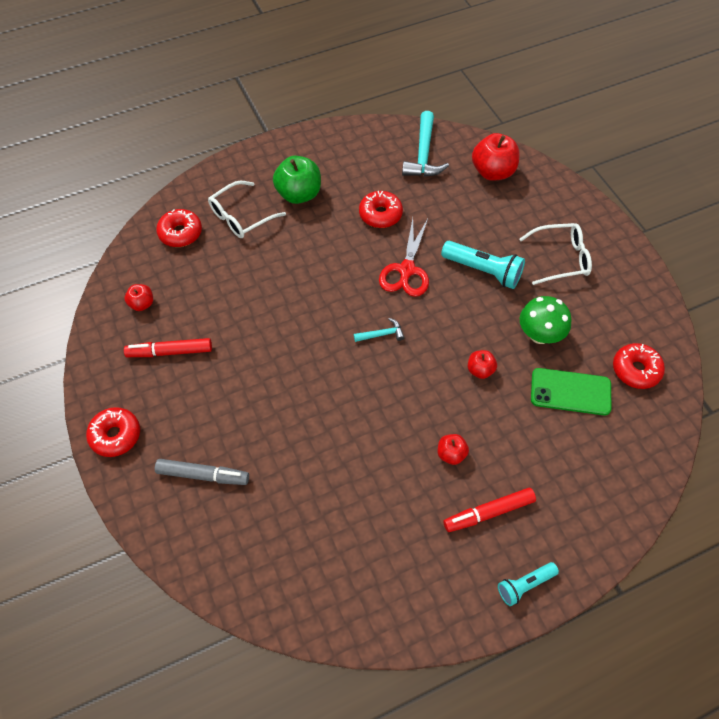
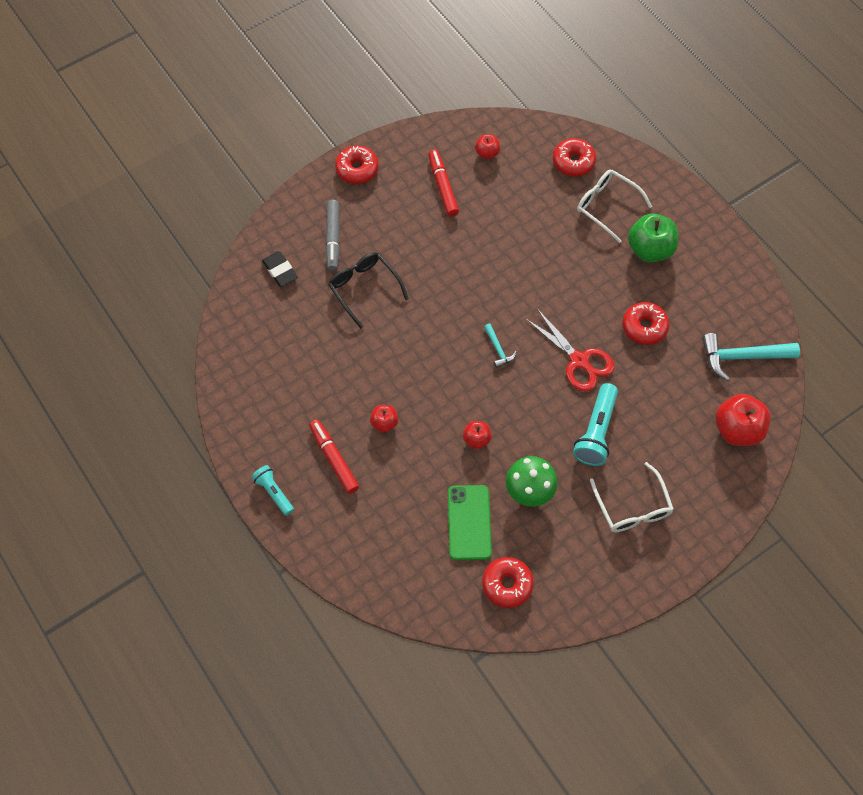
camera: 80 degrees right, 5 degrees up
(231, 542) = (280, 271): none -> black eraser
(280, 450) = (364, 289): none -> black glasses
(406, 270) = (579, 361): red scissors -> red scissors turned 135 degrees counterclockwise

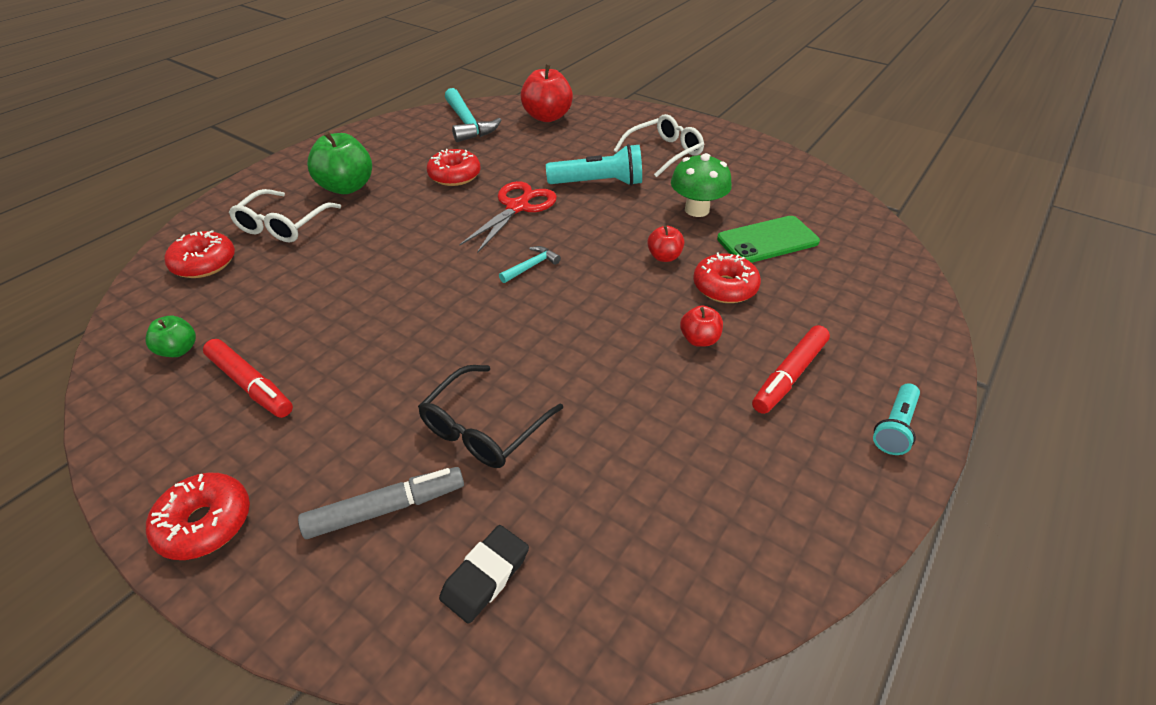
camera: 110 degrees left, 20 degrees down
(443, 186) = (250, 385): red marker -> red marker turned 105 degrees counterclockwise
(487, 153) = (179, 350): red apple -> green apple
(507, 584) = (807, 204): red donut -> red donut (724, 287)

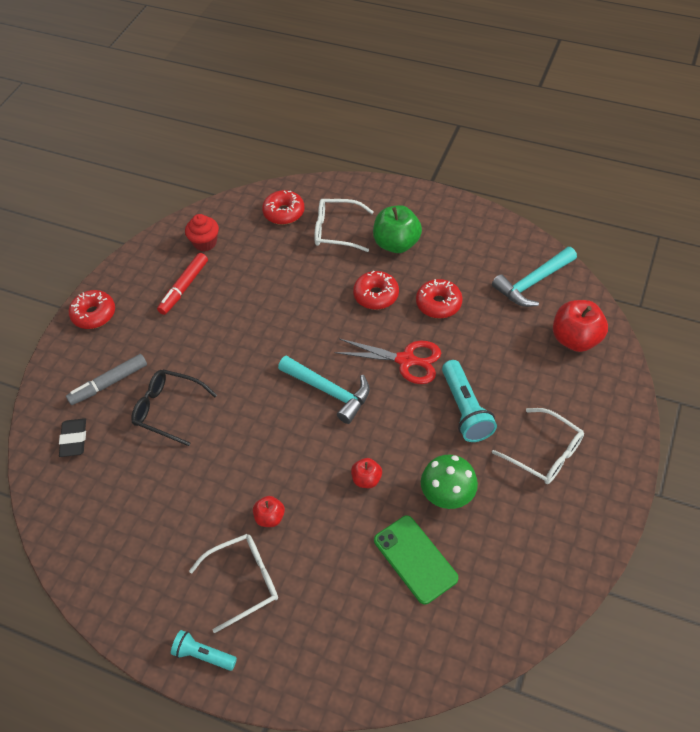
camera: 80 degrees right, 10 degrees up
(179, 350) = (205, 243): green apple -> red cupcake
(386, 509) = (109, 383): grey marker -> grey marker turned 90 degrees clockwise
(485, 576) = (74, 439): black eraser -> black eraser turned 60 degrees clockwise
(531, 266) = (329, 391): turquoise hammer -> turquoise hammer, size x1.96
(724, 287) = (337, 529): red donut -> red donut (376, 295)
(789, 375) = (243, 582): red marker -> white glasses

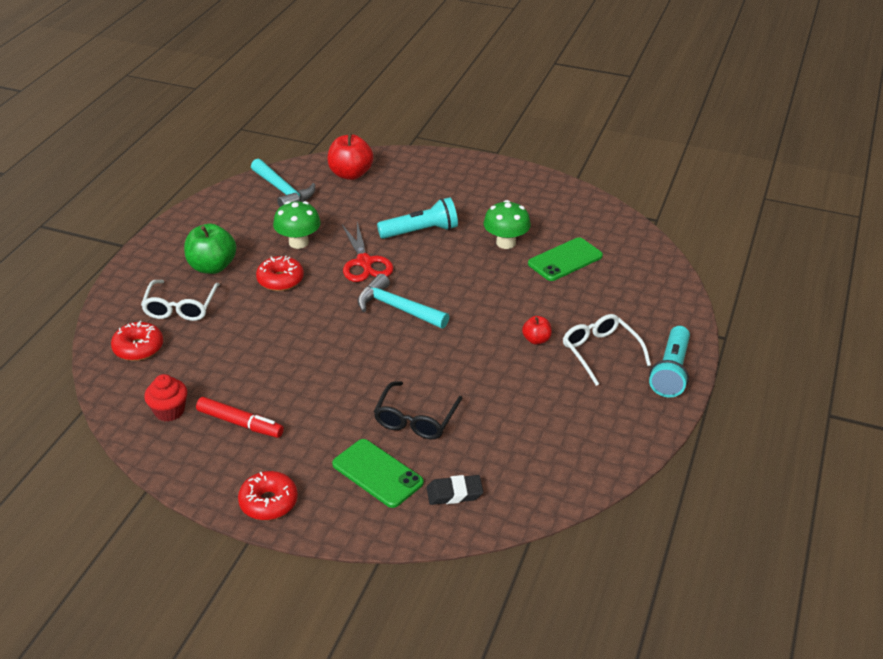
camera: 95 degrees left, 15 degrees down
(109, 383) = (377, 473): grey marker -> green phone
(203, 655) = (670, 372): turquoise flashlight -> turquoise flashlight, size x1.63
(329, 391) = (397, 308): turquoise hammer -> turquoise hammer turned 90 degrees counterclockwise
(366, 479) = (493, 285): red apple -> none
(406, 360) = (364, 262): red scissors -> red scissors turned 150 degrees clockwise
(438, 304) = (298, 242): red donut -> green mushroom
(544, 453) = (464, 196): white glasses -> none

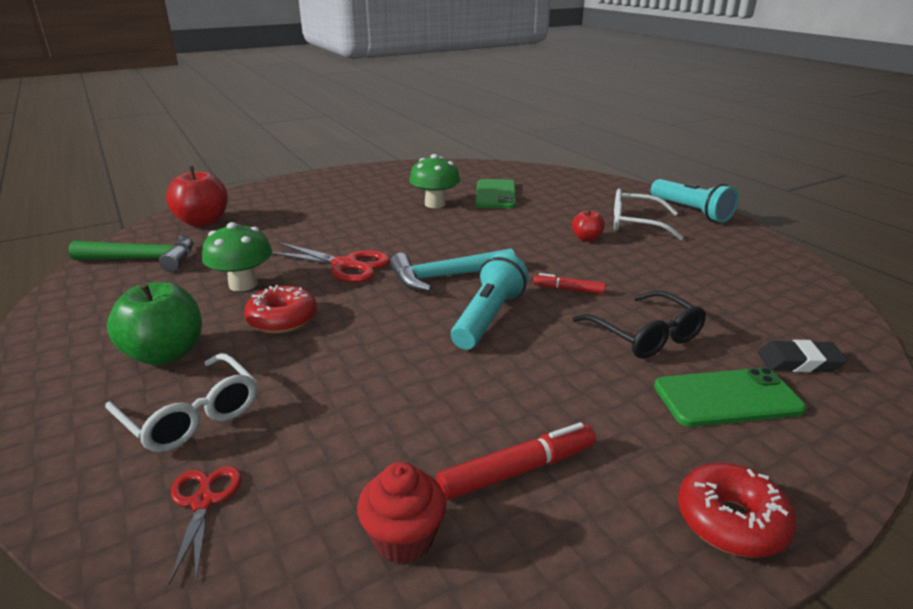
camera: 50 degrees left, 10 degrees down
(138, 348) = (203, 502): red donut -> red scissors
(283, 191) = (144, 259): turquoise hammer -> green hammer
(421, 231) = (353, 226): turquoise flashlight -> turquoise flashlight (488, 318)
(441, 365) = (568, 289): none -> red marker
(454, 493) = (799, 362): black eraser -> black eraser turned 60 degrees clockwise

